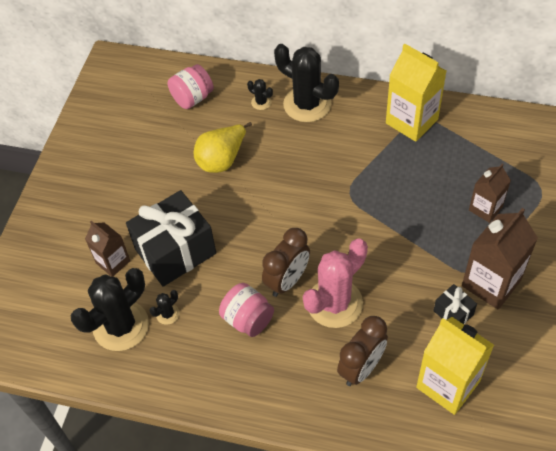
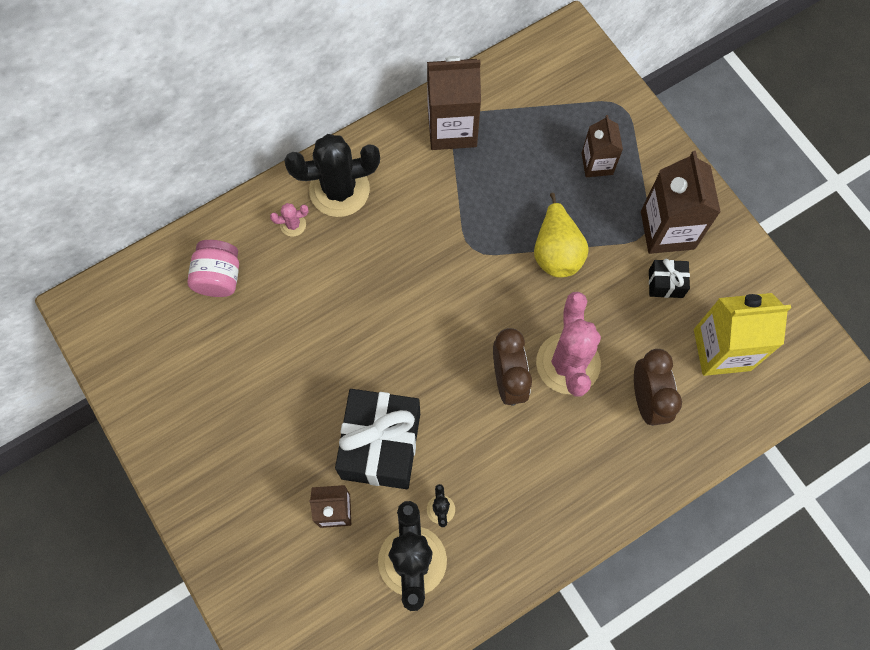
camera: 50 degrees left, 15 degrees up
(222, 160) = (322, 316): yellow pear -> yellow pear (556, 251)
(248, 319) = (513, 446): pink jar -> none
(261, 102) = (293, 224): black cactus -> pink cactus
(411, 121) = (452, 128): yellow carton -> brown carton

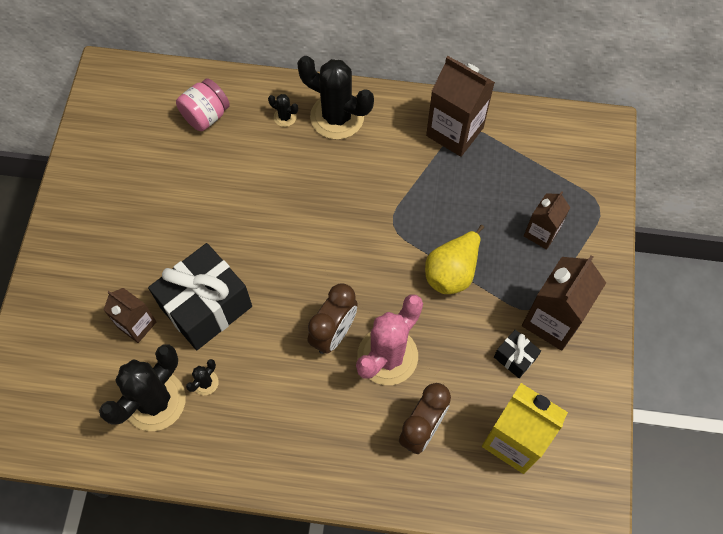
camera: 40 degrees right, 5 degrees down
(293, 224) = (285, 117): pink cactus -> black cactus

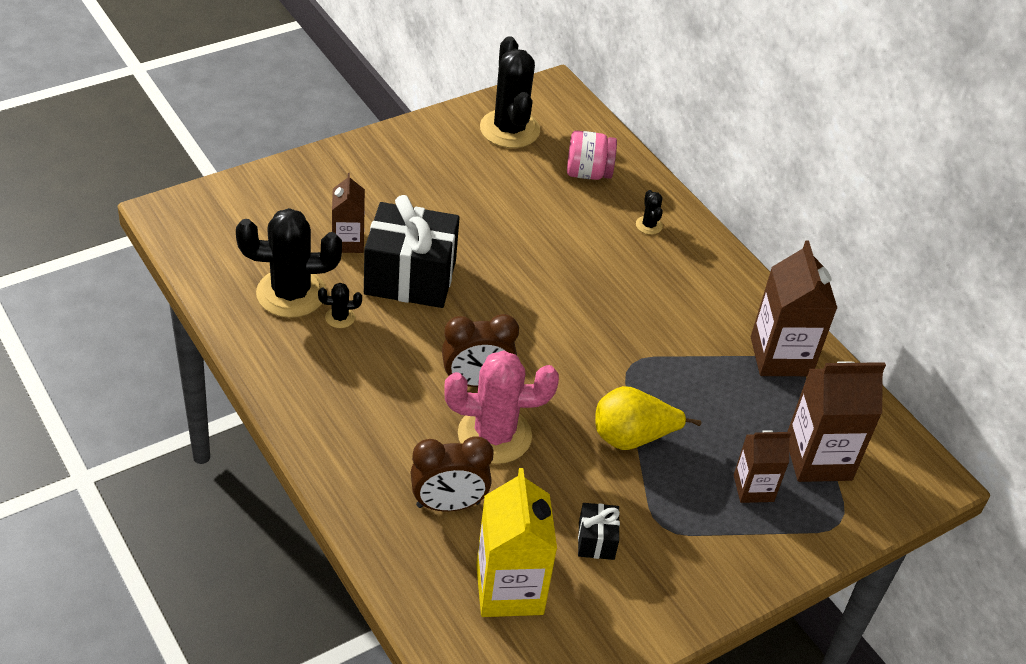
camera: 45 degrees right, 20 degrees down
(337, 117) = (692, 261): black cactus -> black cactus (509, 129)
(552, 320) = (669, 551): brown carton -> brown carton (818, 459)

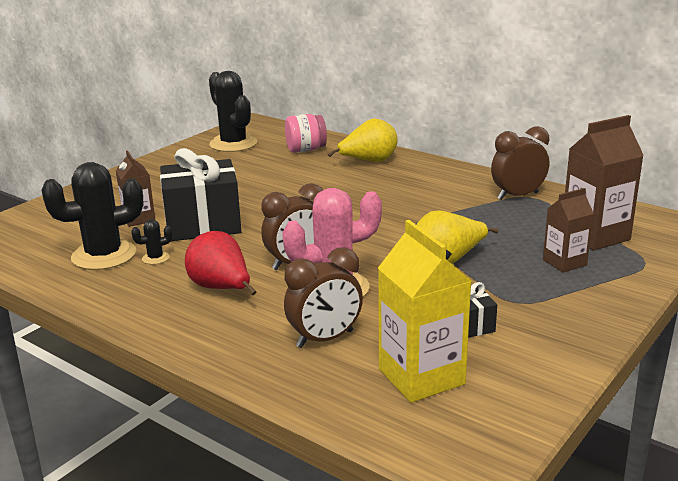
camera: 15 degrees left, 20 degrees down
(384, 392) = (221, 289): none -> red pear
(649, 225) = (369, 162): black cactus -> yellow pear
(780, 356) = (517, 196): brown carton -> brown clock

